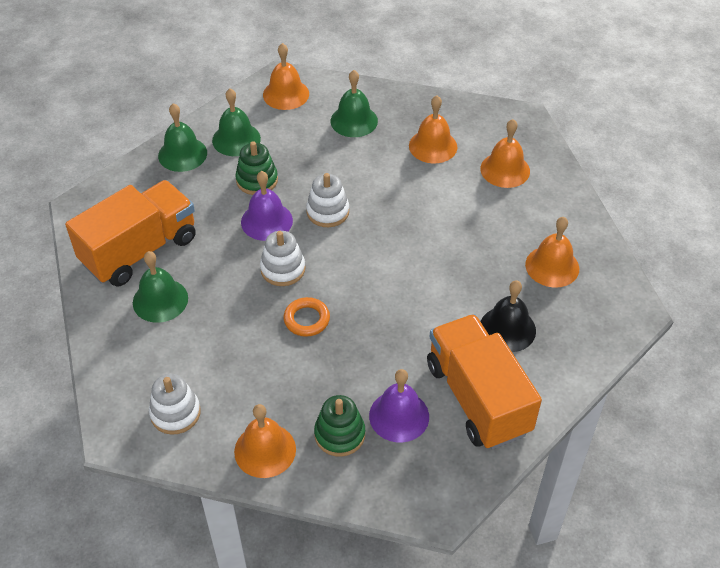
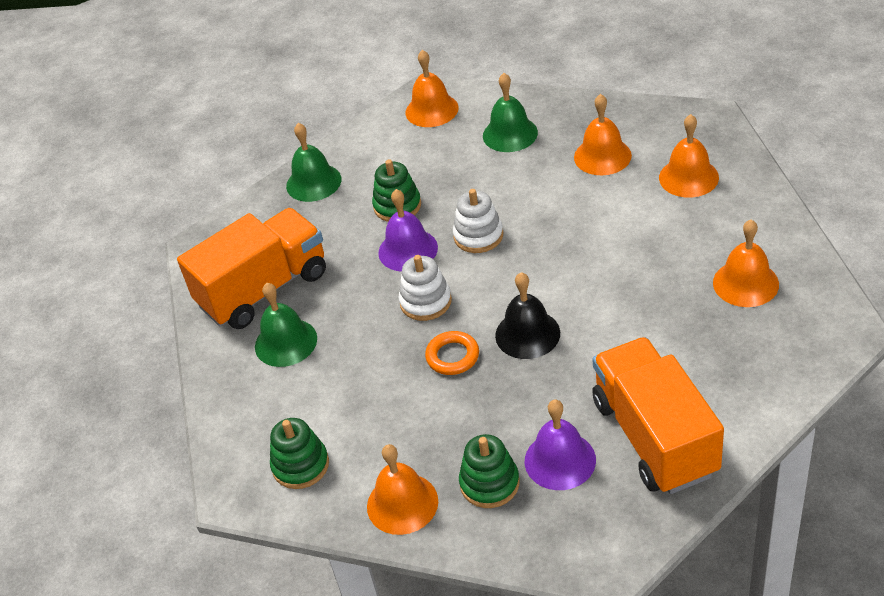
camera: 10 degrees right, 5 degrees down
(175, 413) = (300, 465): white stacking toy -> green stacking toy
(236, 139) = (374, 162): green bell -> none
(507, 329) = (691, 357): black bell -> black bell (527, 334)

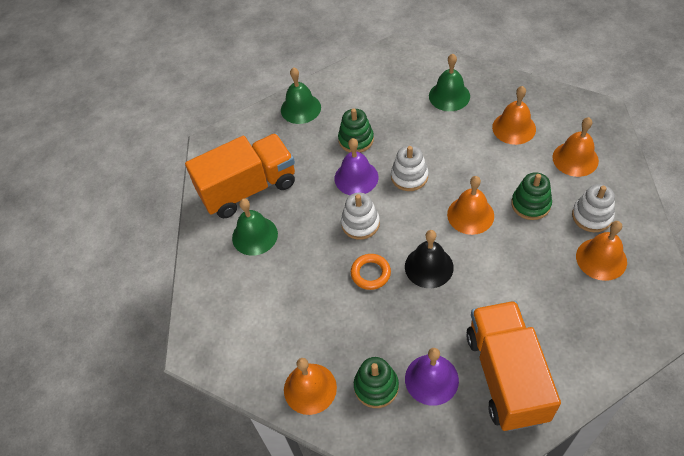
camera: 10 degrees right, 10 degrees up
(300, 465) = (244, 339): green stacking toy -> green stacking toy (530, 204)
(431, 110) = (396, 65): orange bell -> orange bell (470, 215)
(723, 238) = (592, 216): none -> white stacking toy

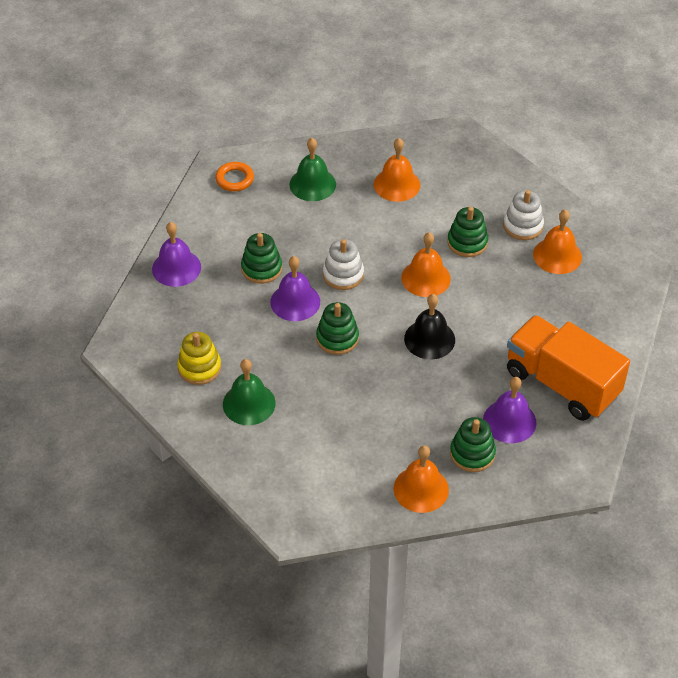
camera: 45 degrees left, 5 degrees down
(248, 189) = (199, 368): orange truck -> yellow stacking toy
(300, 108) = (176, 268): green bell -> purple bell
(360, 223) = (337, 338): white stacking toy -> green stacking toy
(370, 273) = (386, 373): orange ring -> orange ring (235, 179)
(575, 159) = (470, 185): orange bell -> none

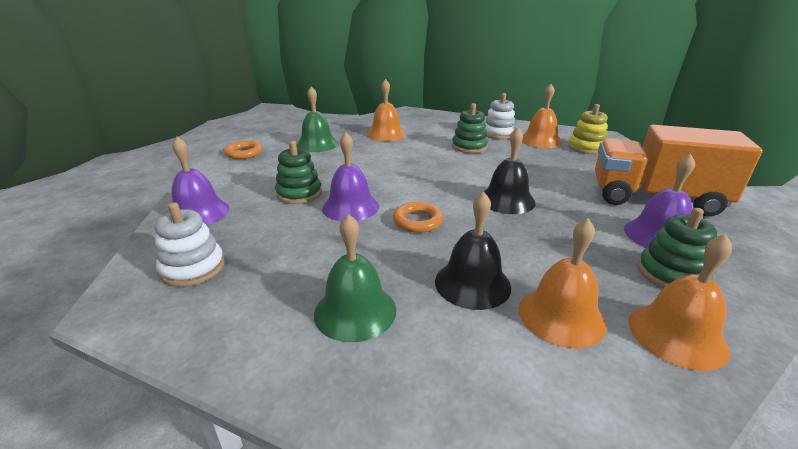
camera: 25 degrees left, 20 degrees down
(199, 368) = (260, 292): yellow stacking toy -> yellow stacking toy (586, 148)
(333, 410) = (472, 283): none -> black bell
(337, 338) = (417, 221): green stacking toy -> orange ring
(343, 275) = (384, 181): white stacking toy -> white stacking toy (193, 268)
(426, 278) = (459, 168): orange bell -> orange bell (561, 316)

